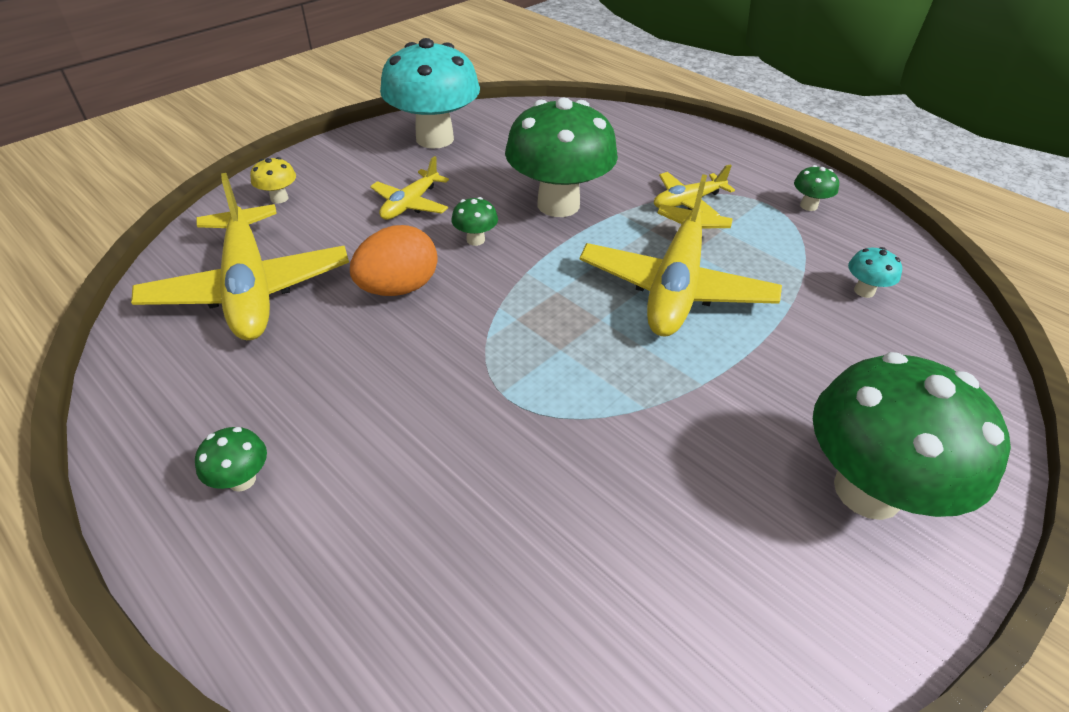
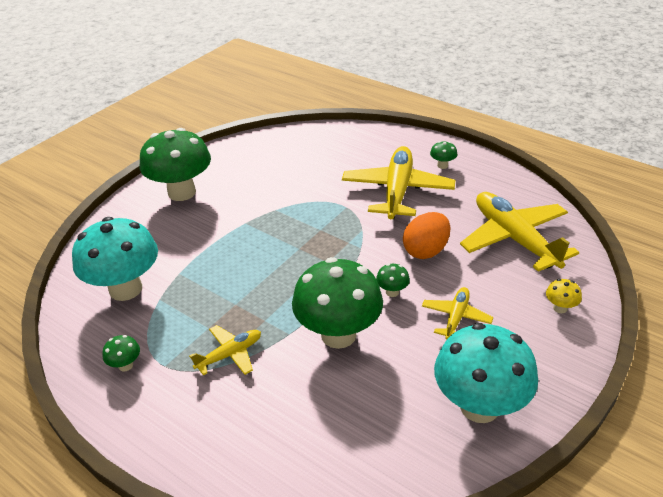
camera: 175 degrees right, 5 degrees down
(675, 286) = (251, 275): yellow plane -> yellow plane (397, 191)
(864, 291) = (125, 289): turquoise mushroom -> turquoise mushroom, size x2.49

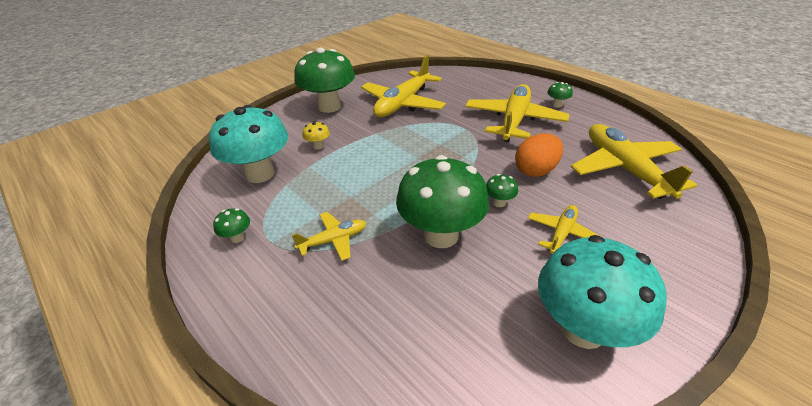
camera: 10 degrees right, 0 degrees up
(268, 180) = (403, 103): none -> yellow plane
(560, 308) = (674, 237): yellow mushroom -> yellow mushroom (318, 146)

